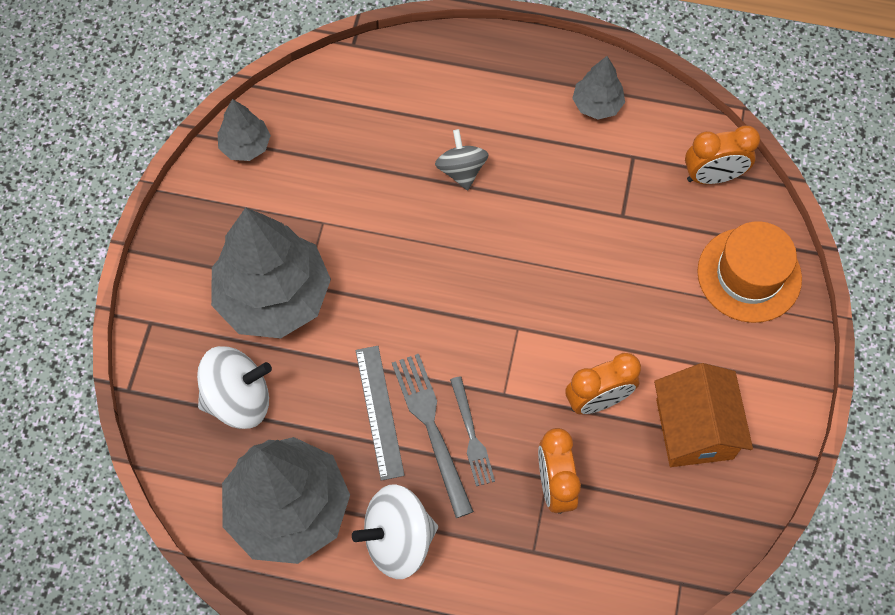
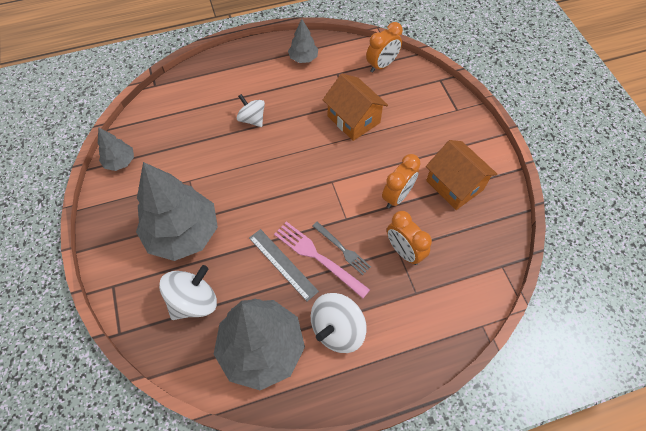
camera: 30 degrees left, 5 degrees down
(432, 428) = (318, 257): grey fork -> pink fork
(461, 170) = (252, 119): grey spinning top -> white spinning top
(610, 246) = (353, 119): none -> orange house
(749, 275) = (430, 100): orange hat -> none

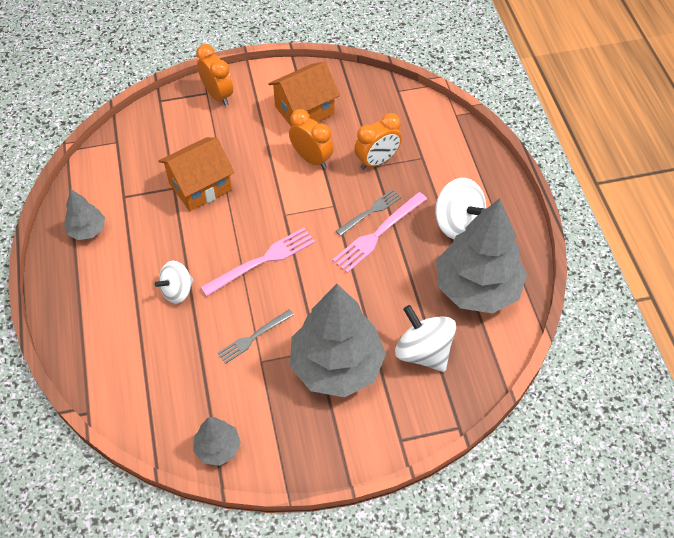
camera: 85 degrees left, 5 degrees down
(211, 173) = (254, 337): none -> grey fork
(282, 170) = (262, 261): none -> pink fork
(283, 264) = (383, 266): grey ruler -> none
(381, 65) = (122, 151): orange clock -> orange clock (218, 95)

